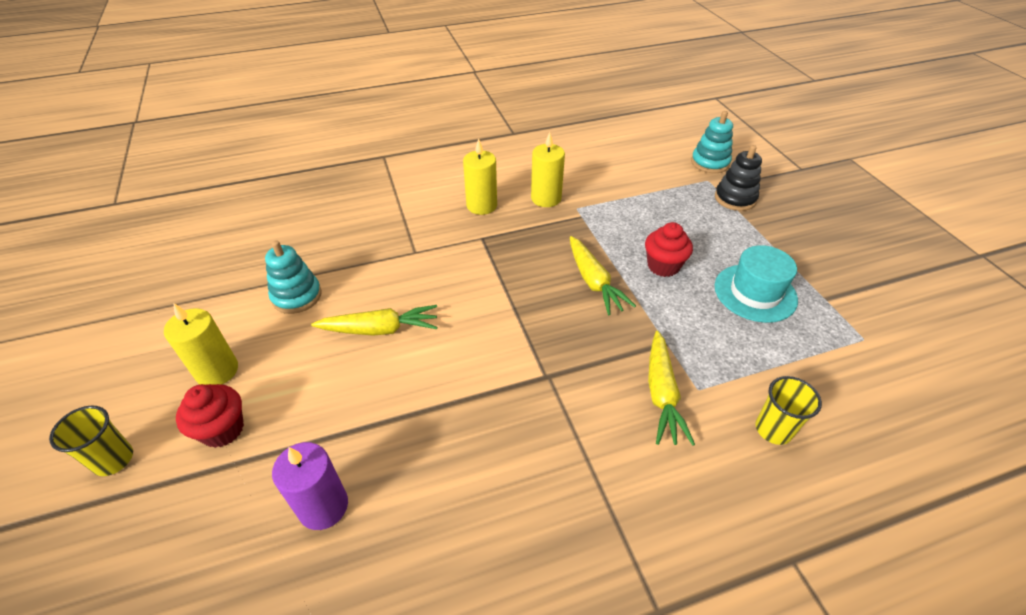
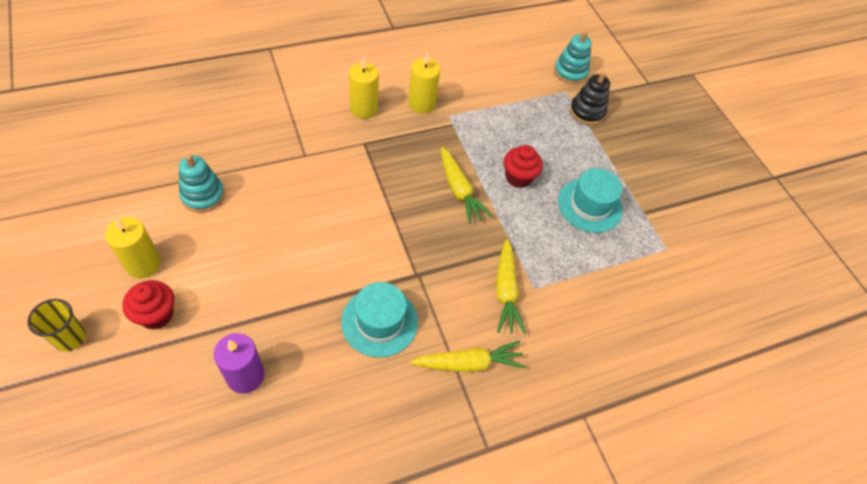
camera: 10 degrees left, 10 degrees up
(380, 329) = (279, 229): yellow carrot -> yellow carrot (468, 363)
(500, 434) = (379, 321): none -> turquoise hat
(773, 429) = (585, 321): yellow cup -> none

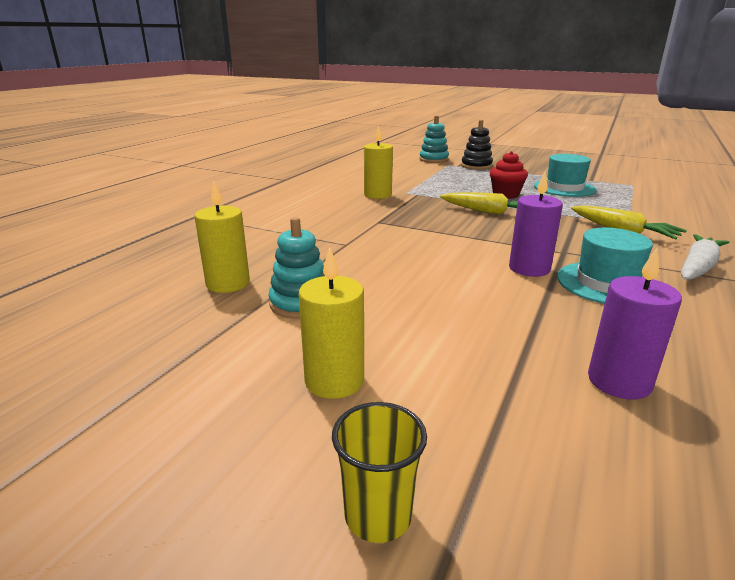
camera: 35 degrees left, 30 degrees down
(156, 314) = (437, 406): red cupcake -> none
(363, 109) = (342, 210): yellow candle -> yellow candle (228, 283)
(363, 270) = (529, 268): none -> purple candle
(468, 363) = (698, 267): yellow carrot -> white carrot

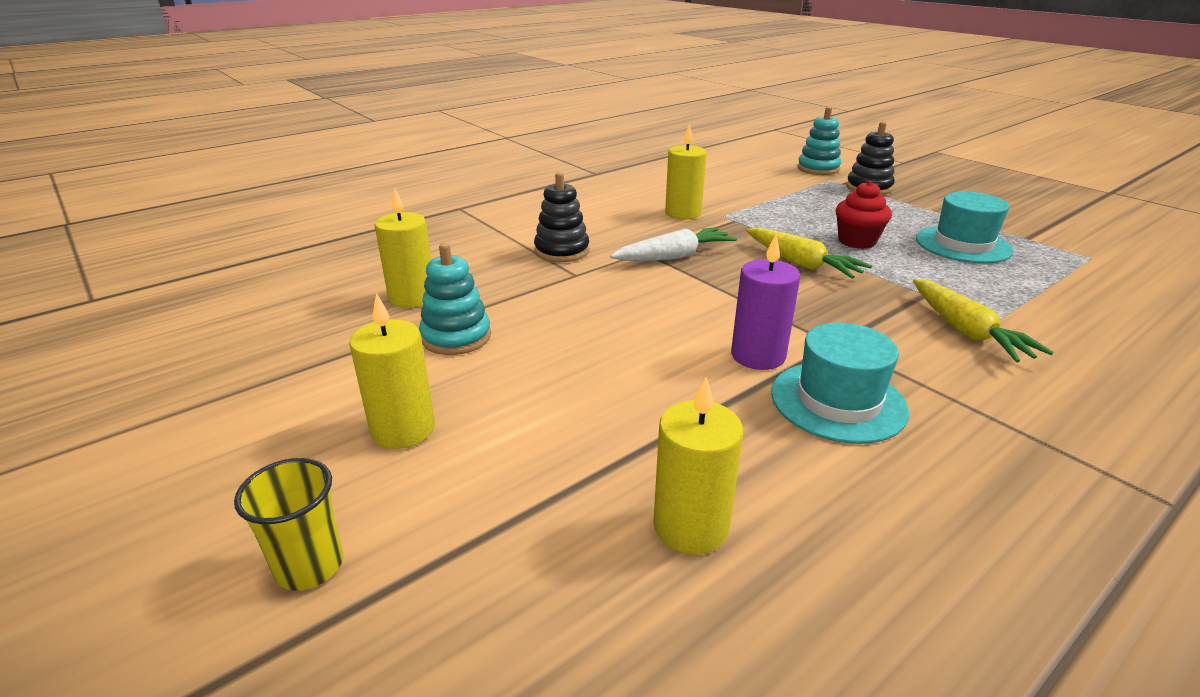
camera: 25 degrees right, 5 degrees up
(317, 231) = (562, 251): none -> black stacking toy
(619, 381) = (691, 526): purple candle -> yellow candle
(698, 267) = (1014, 412): white carrot -> white carrot (674, 256)

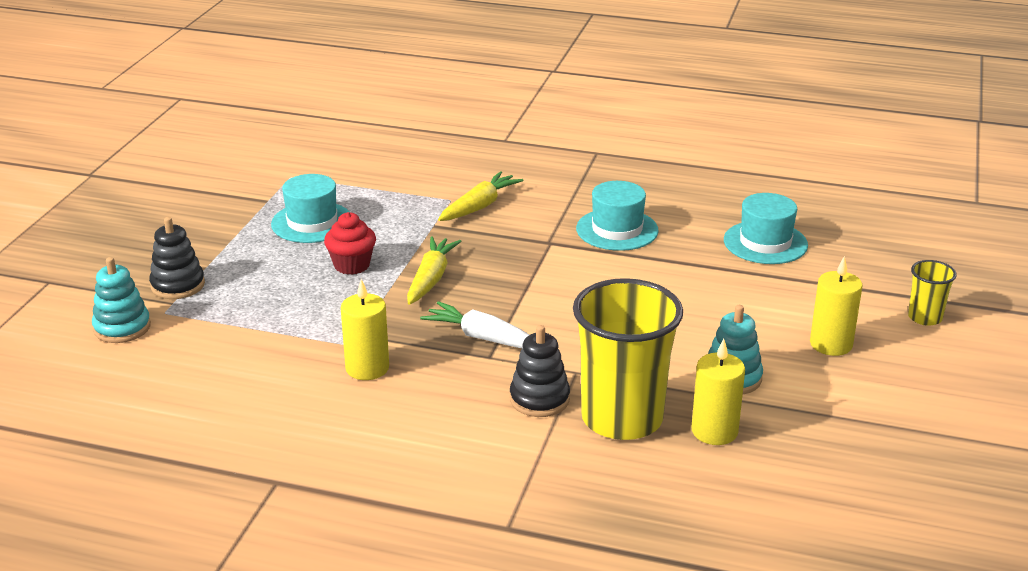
camera: 125 degrees left, 0 degrees up
(490, 270) = (622, 418): none -> yellow cup
(691, 526) = (765, 243): yellow candle -> turquoise hat
(758, 356) = (600, 262): purple candle -> none

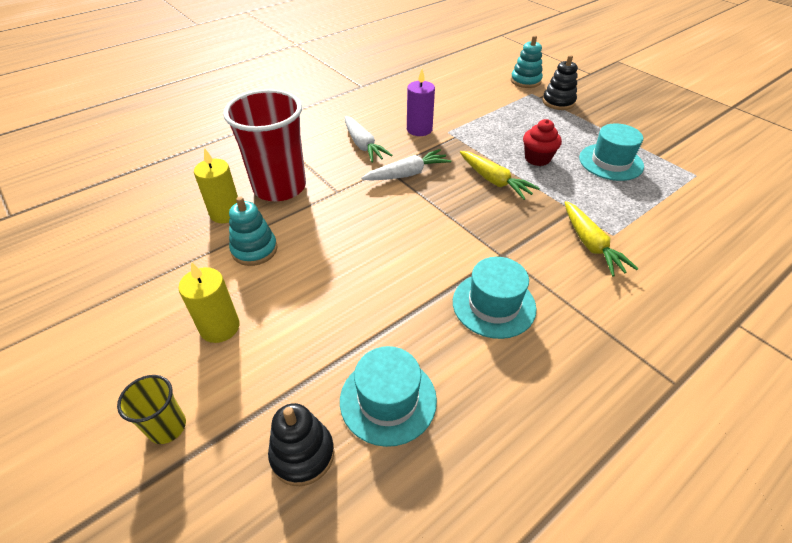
camera: 125 degrees right, 15 degrees up
(367, 368) = (419, 129): yellow candle -> purple candle
(457, 397) = (363, 145): none -> white carrot
(539, 399) = (330, 168): black stacking toy -> black stacking toy (302, 454)
(622, 418) = (279, 187): yellow cup -> red cup

